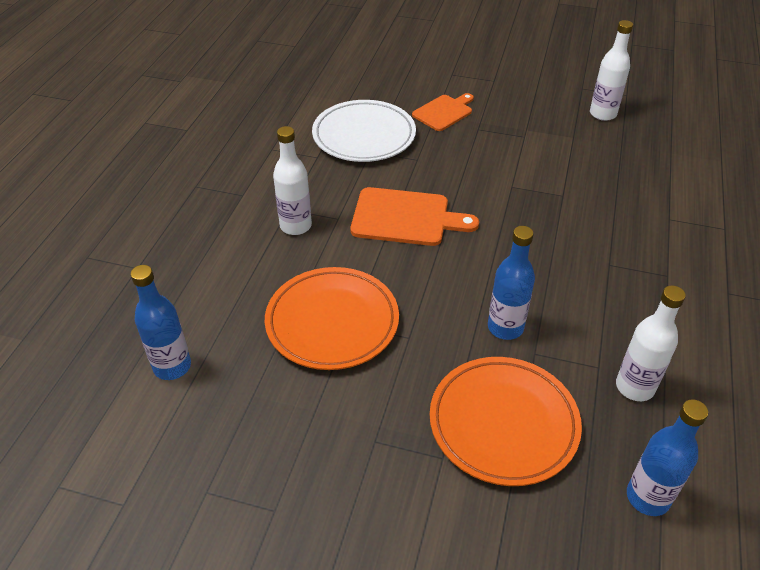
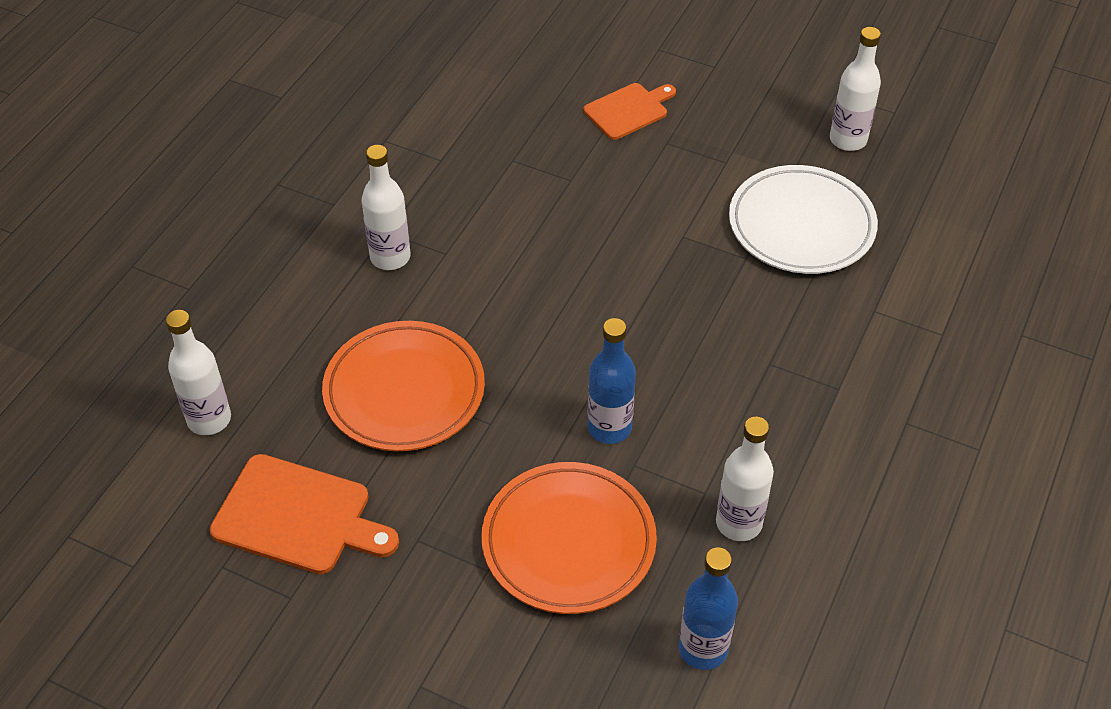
camera: 10 degrees right, 5 degrees up
(172, 366) = (209, 419): blue bottle -> white bottle
(364, 136) = (510, 135): white plate -> white plate (801, 225)
(405, 218) = (531, 264): orange cutting board -> orange cutting board (298, 516)

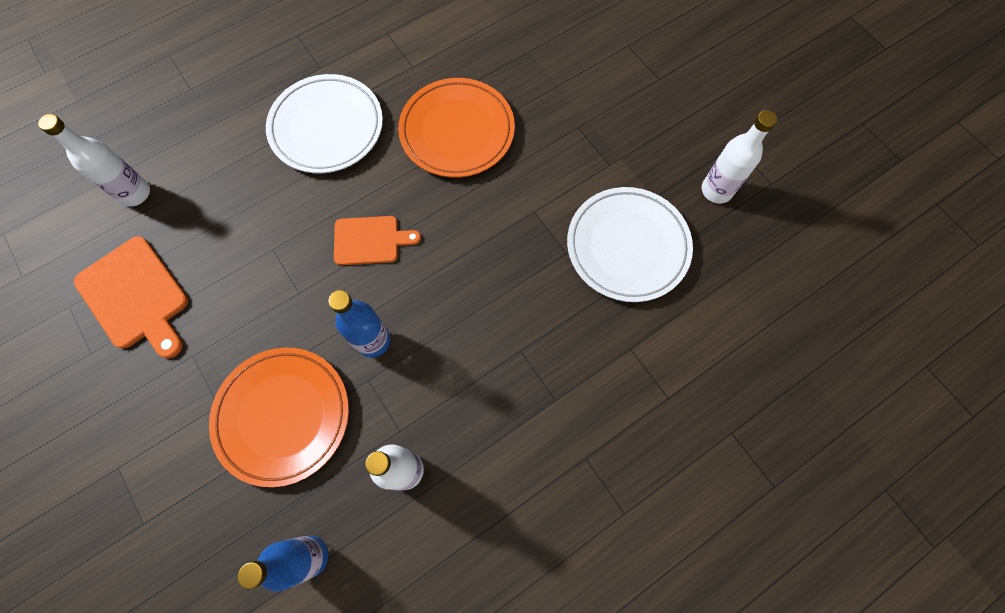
camera: 30 degrees right, 20 degrees up
(390, 257) = (327, 127): white bottle -> white plate
(404, 391) = (263, 237): orange plate -> orange plate (457, 131)
(628, 110) = (569, 87): orange cutting board -> orange cutting board (370, 240)

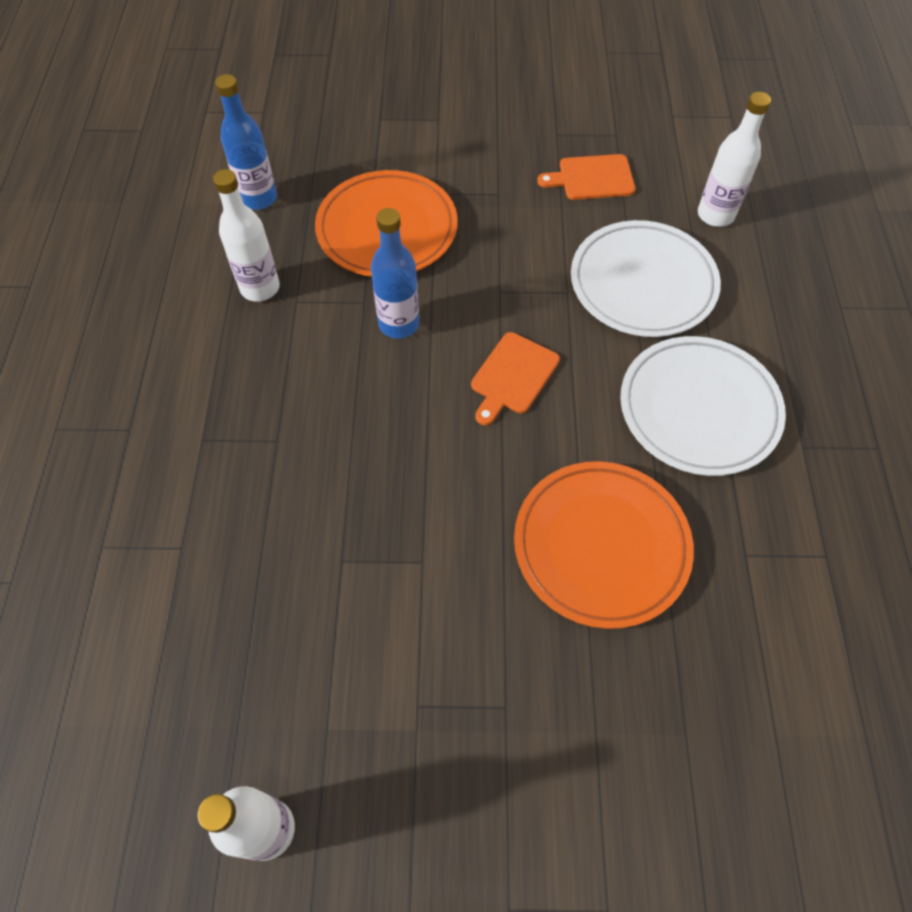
camera: 125 degrees right, 10 degrees down
(135, 296) = (592, 178): orange cutting board -> orange cutting board, size x0.66
(627, 246) = (292, 637): white plate -> white plate (642, 283)

